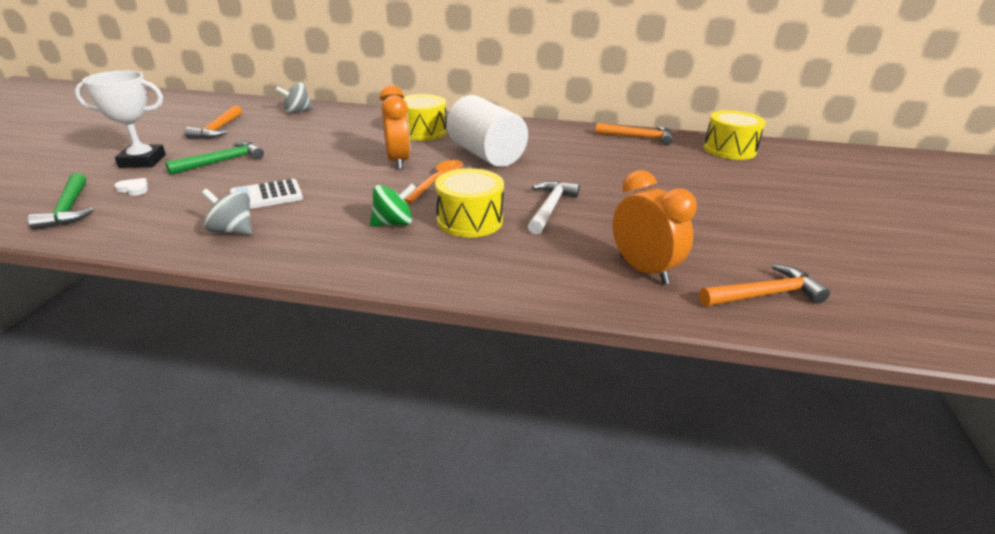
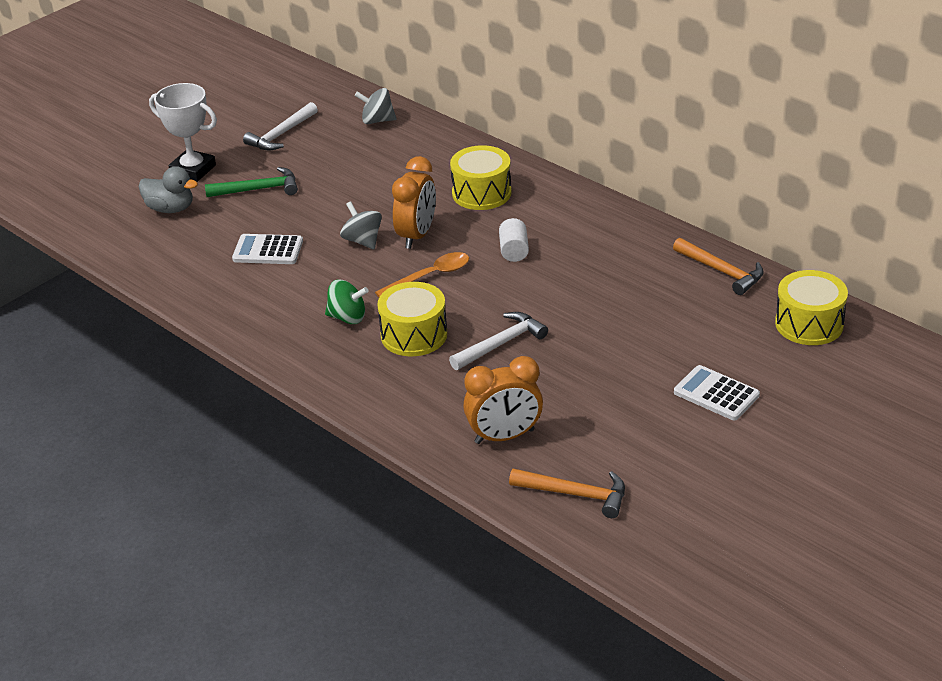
camera: 35 degrees right, 5 degrees up
(69, 209) = (115, 220): green hammer -> none
(134, 189) = (170, 209): white heart -> grey duck
(218, 129) = (281, 135): orange hammer -> white hammer
(233, 231) = (219, 285): grey spinning top -> grey spinning top (362, 241)
(486, 155) = (514, 251): white cylinder -> white cylinder, size x0.45
(643, 270) = (504, 436): orange clock -> orange clock turned 75 degrees clockwise
(743, 197) = (716, 394): none -> white calculator

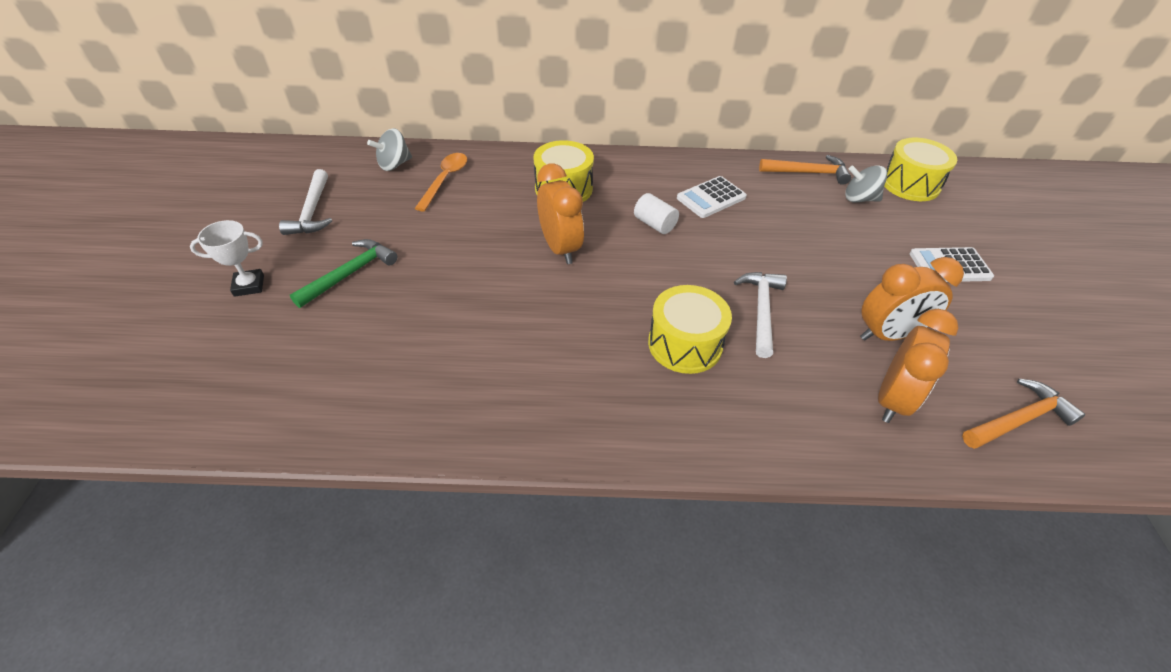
camera: 45 degrees left, 10 degrees up
(170, 209) = (267, 340): grey duck -> none
(193, 170) = (249, 286): white trophy -> white trophy, size x0.65
(268, 250) = (436, 332): white calculator -> white calculator (711, 198)
(347, 317) = (604, 361): green spinning top -> none
(362, 241) = (519, 276): grey spinning top -> grey spinning top (859, 199)
(430, 276) = (621, 280): orange spoon -> orange spoon (445, 180)
(571, 405) = (887, 335): none -> orange clock

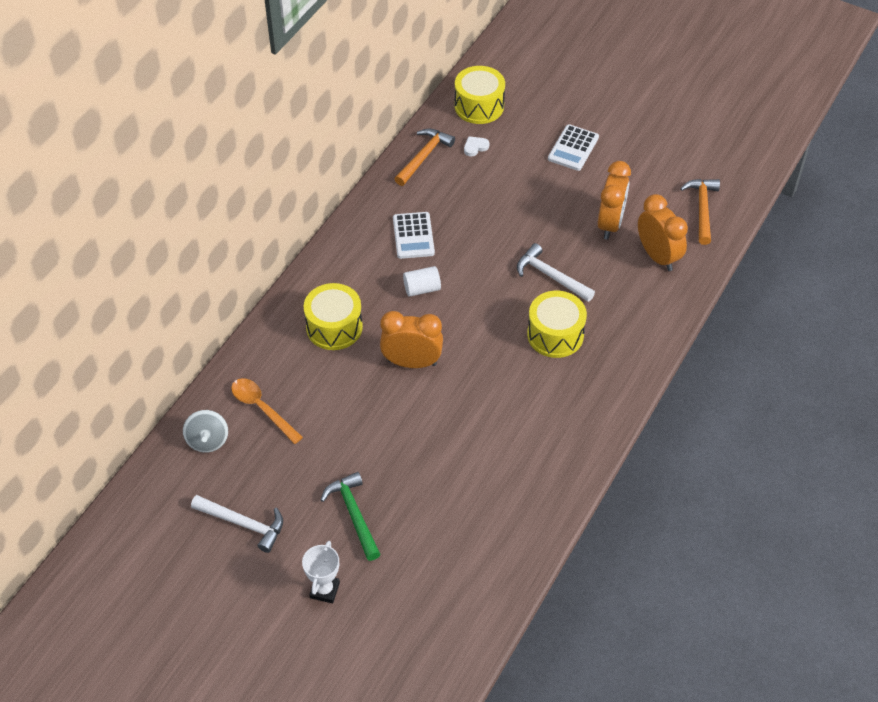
camera: 60 degrees left, 5 degrees up
(859, 199) = (475, 147): grey spinning top -> white heart

